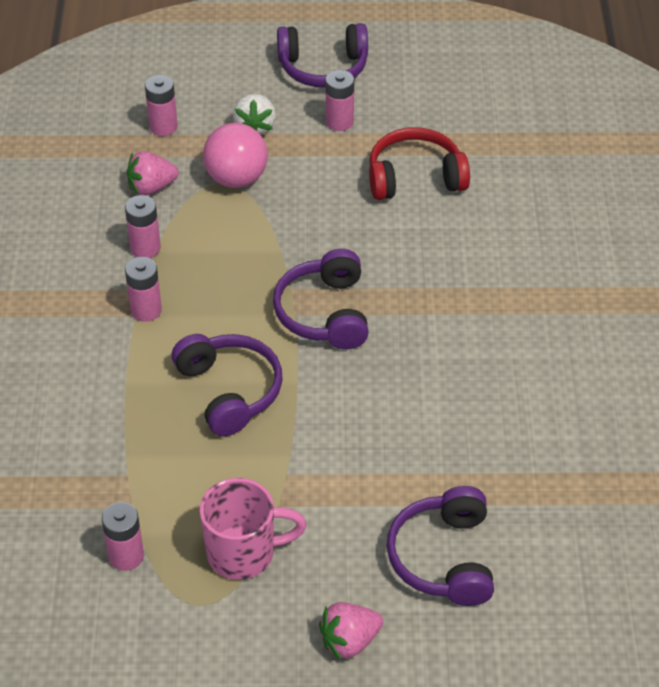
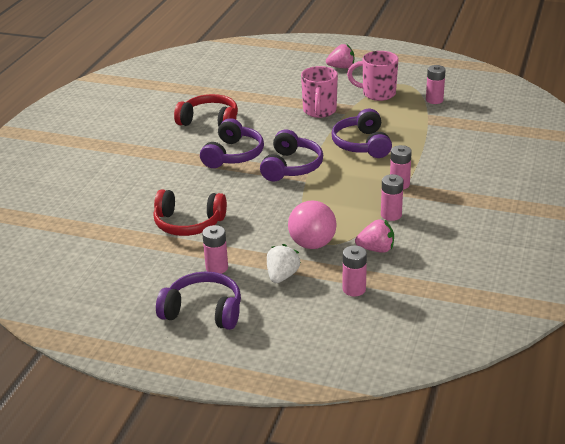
camera: 160 degrees left, 15 degrees down
(336, 469) = (319, 111): none -> pink mug
(443, 558) = (286, 81): purple headphones -> purple headphones (233, 155)
(518, 396) = (209, 121): none -> red headphones

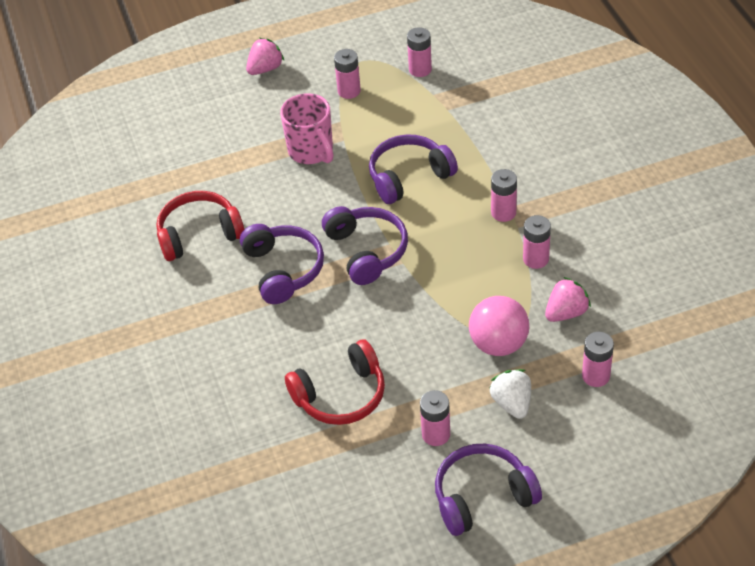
camera: 35 degrees left, 15 degrees up
(362, 144) = (409, 177): purple headphones -> purple headphones turned 105 degrees clockwise
(377, 94) = (349, 91): pink mug -> pink battery

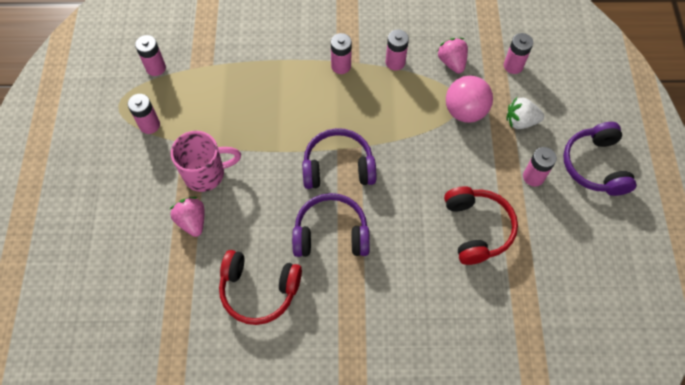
camera: 75 degrees left, 15 degrees up
(199, 234) = (259, 290): red headphones -> red headphones turned 75 degrees counterclockwise
(265, 69) = (80, 180): pink strawberry -> pink strawberry (192, 221)
(409, 177) = (272, 113): purple headphones -> none

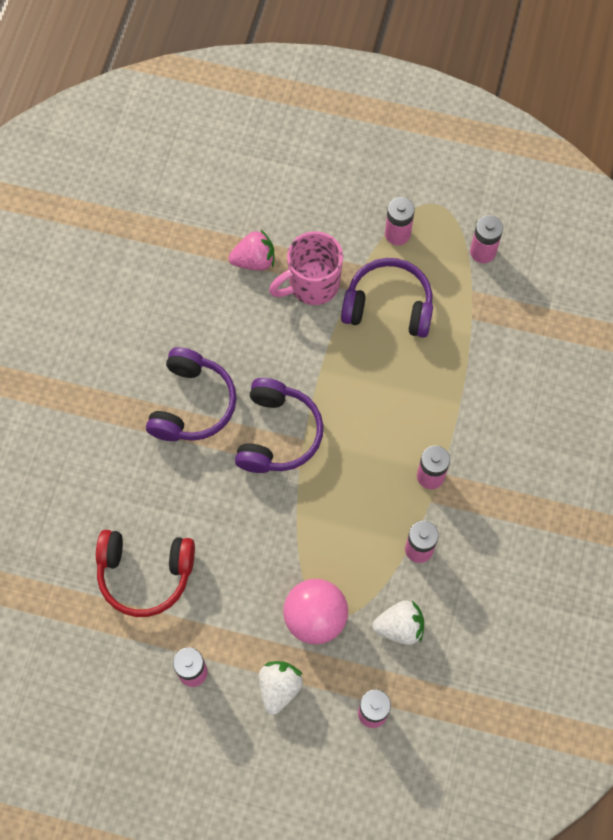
camera: 105 degrees right, 5 degrees up
(206, 174) = (312, 285): pink mug -> pink mug turned 60 degrees clockwise
(259, 290) = (149, 314): red headphones -> none
(452, 62) = (399, 627): pink strawberry -> white strawberry
(595, 165) = (184, 762): purple headphones -> purple headphones (388, 306)

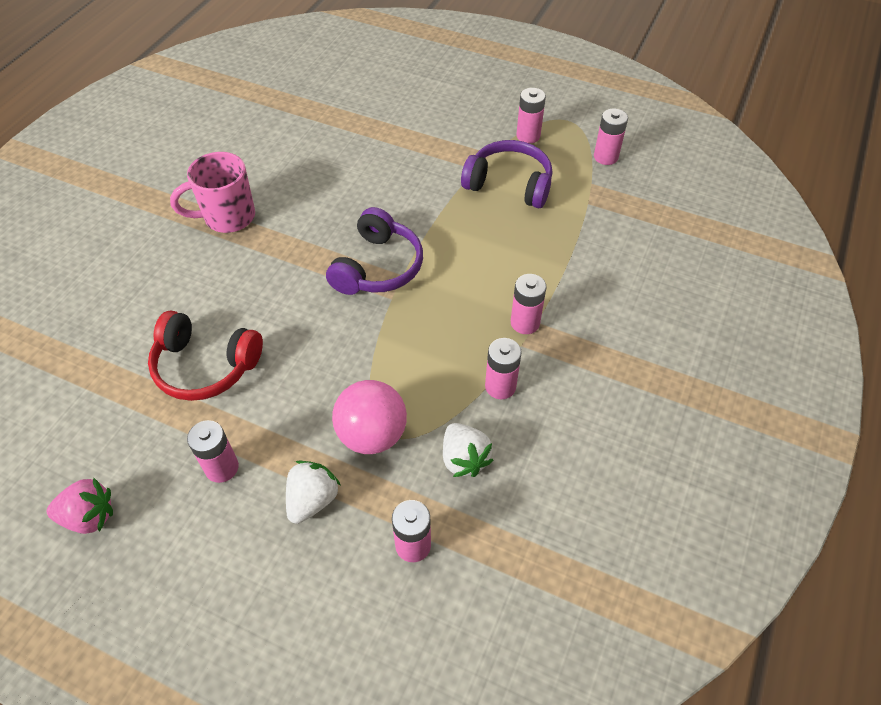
camera: 10 degrees right, 15 degrees down
(192, 404) = (302, 233): purple headphones -> none
(254, 260) = (393, 138): pink strawberry -> pink strawberry (89, 516)
(312, 285) = (441, 161): pink mug -> pink mug (227, 217)
(399, 627) = (464, 459): white strawberry -> white strawberry turned 60 degrees clockwise

